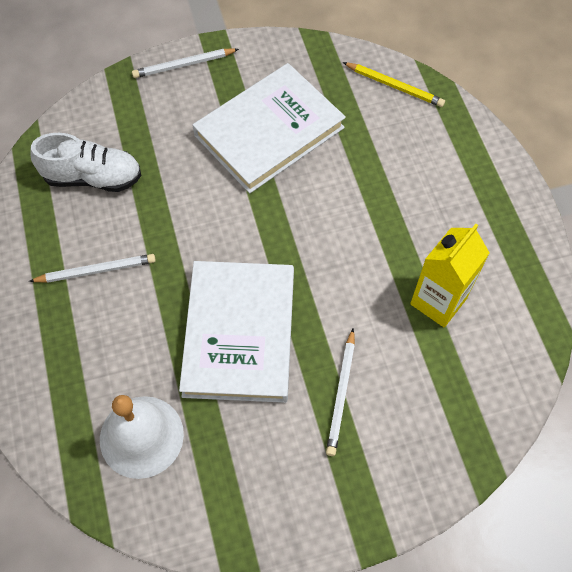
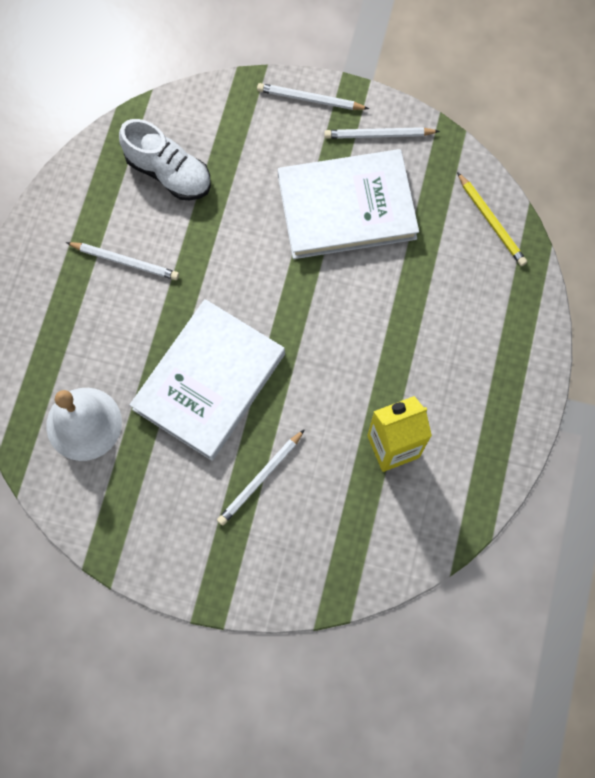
camera: 30 degrees right, 10 degrees up
(259, 65) = (379, 135): none -> white pencil

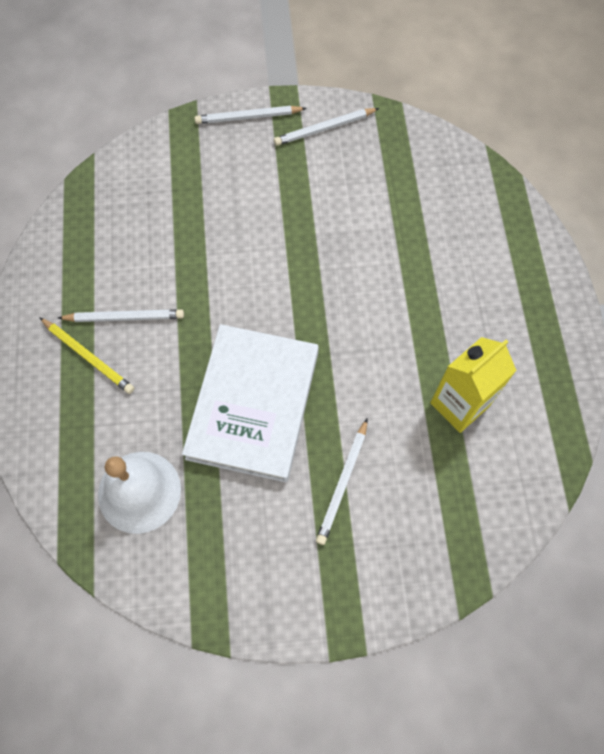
camera: 20 degrees left, 5 degrees down
(168, 172) = (138, 221): white shoe -> none
(346, 207) = (321, 200): white book -> none
(491, 221) = (459, 171): yellow pencil -> yellow pencil (88, 357)

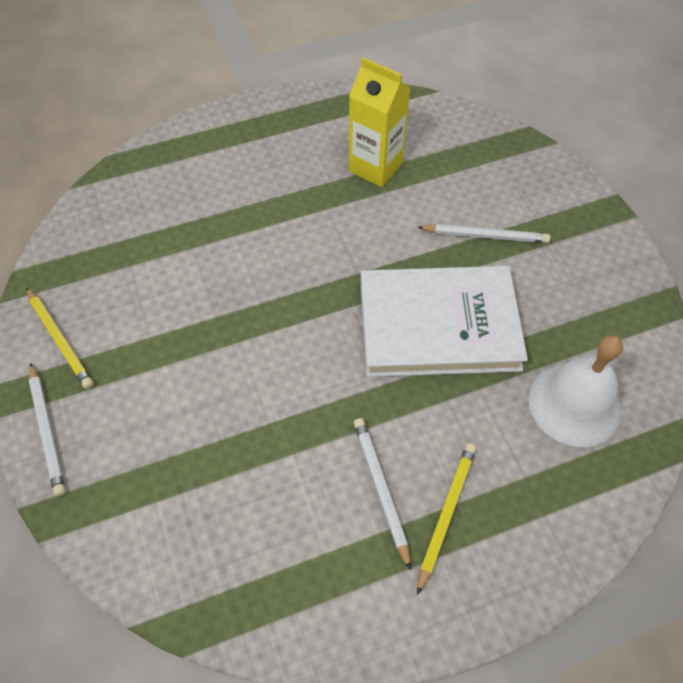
camera: 105 degrees left, 10 degrees down
(324, 128) = (59, 339): white pencil -> yellow pencil

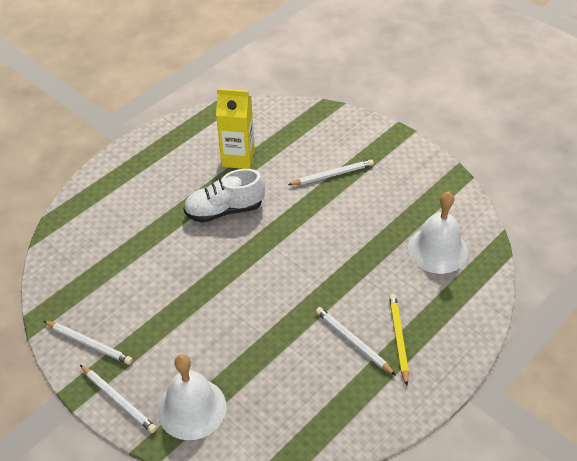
camera: 25 degrees left, 10 degrees down
(59, 339) = (89, 344): yellow pencil -> white pencil
(124, 485) = (192, 408): none -> white bell
(319, 230) = (224, 210): none -> white shoe
(438, 325) = (334, 237): white book -> none

